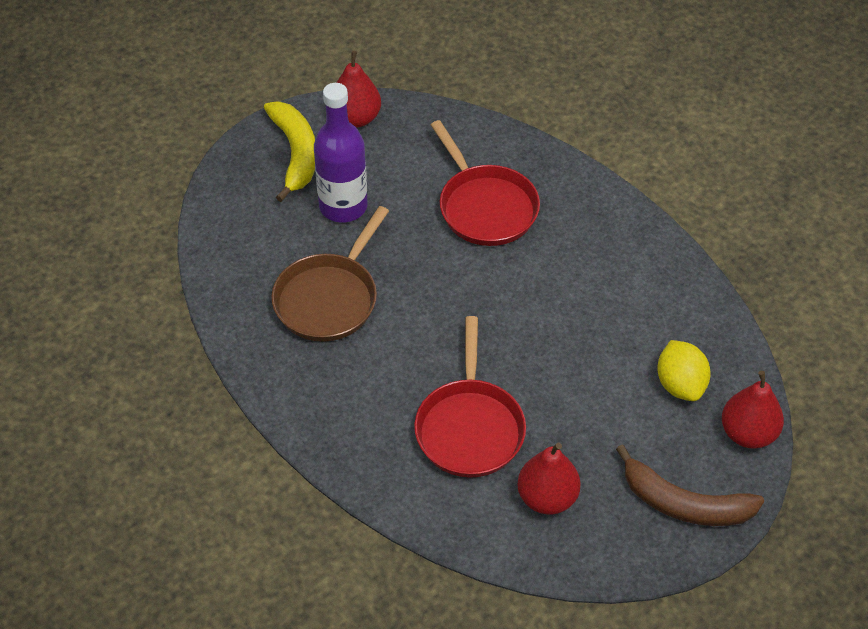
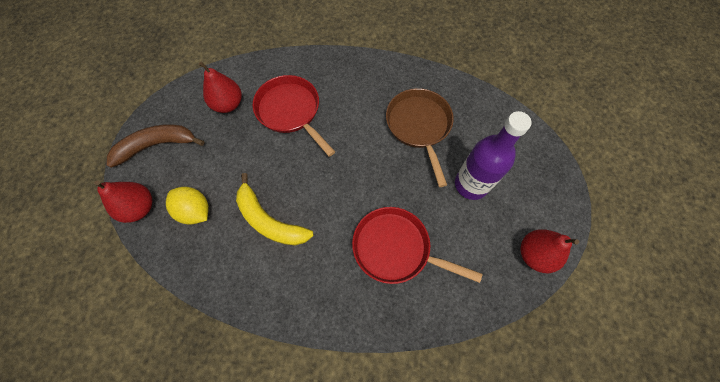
camera: 140 degrees right, 15 degrees up
(295, 153) = (535, 199): yellow banana -> yellow banana (269, 220)

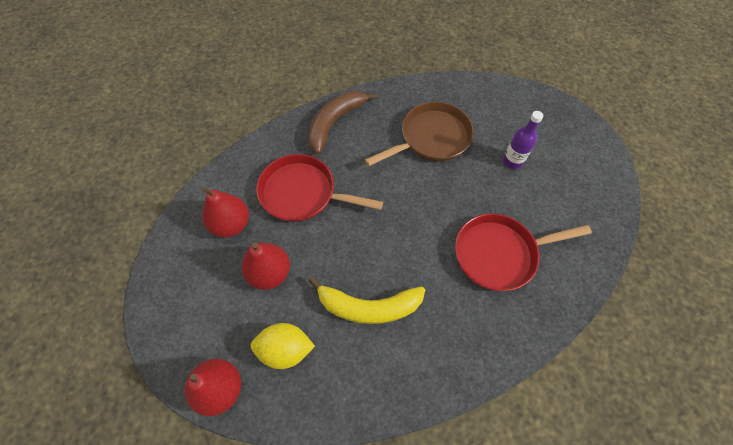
camera: 35 degrees left, 5 degrees down
(156, 145) = (185, 313): brown banana -> brown banana (335, 123)
(419, 126) = (431, 138): brown pan -> brown pan turned 105 degrees clockwise
(471, 184) = (512, 161): purple bottle -> purple bottle, size x0.58
(534, 254) = (604, 186): red pear -> red pear (270, 273)

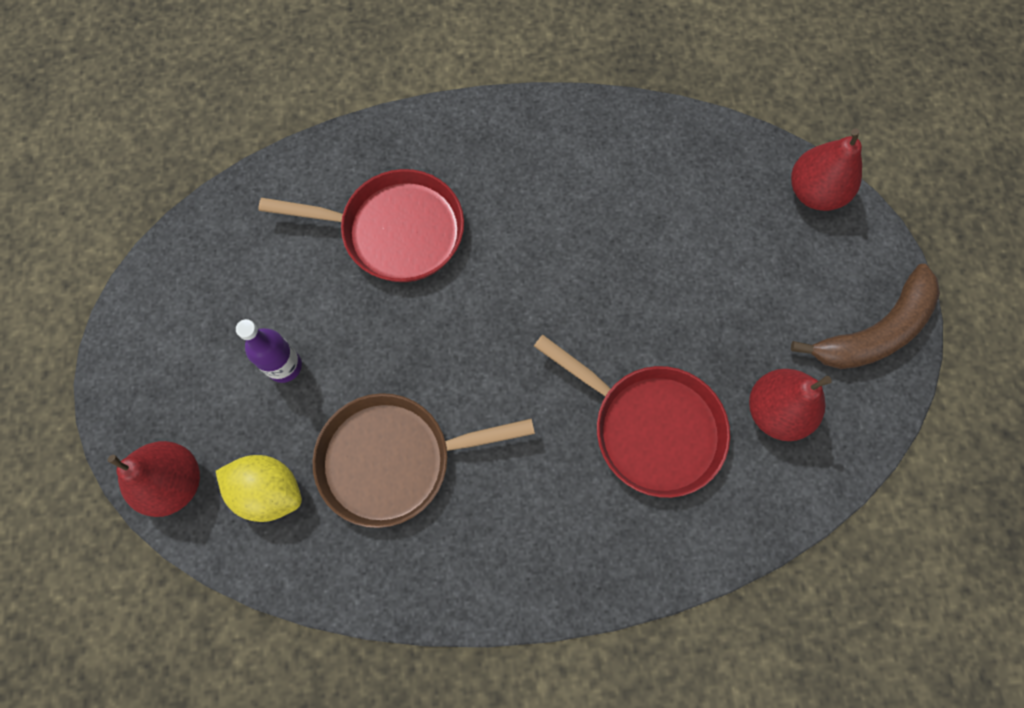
camera: 160 degrees left, 10 degrees up
(270, 273) = (728, 313): red pear -> red pear (174, 482)
(285, 349) = (726, 209): yellow lemon -> yellow lemon (268, 491)
(335, 123) = (553, 559): brown banana -> brown banana (874, 331)
(369, 307) = (604, 223): yellow banana -> none

